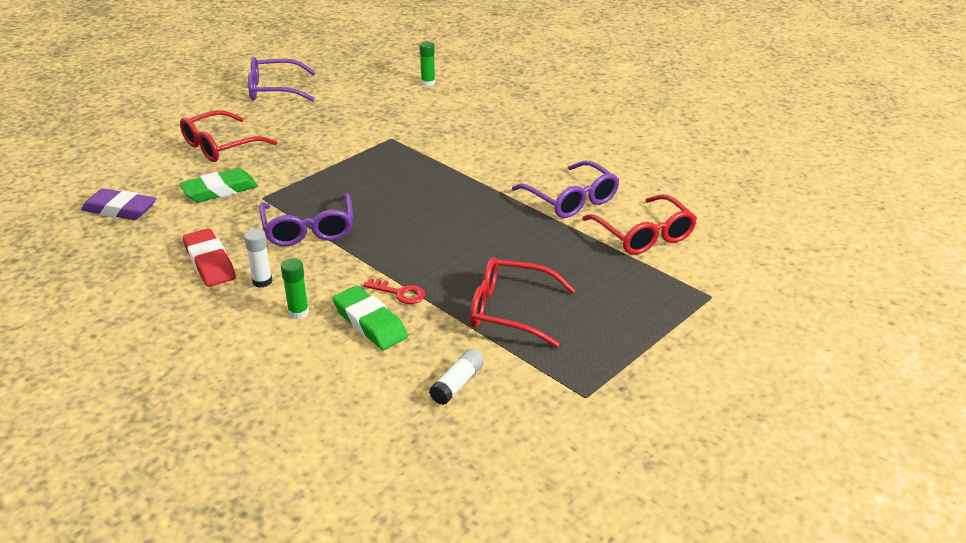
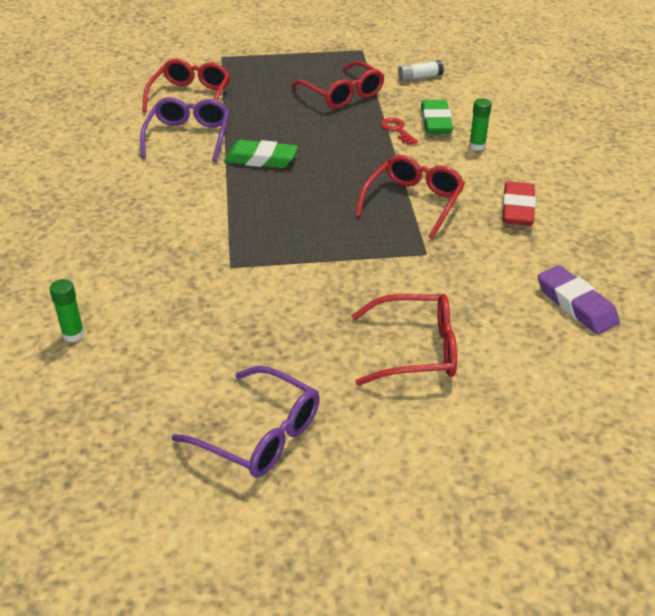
camera: 140 degrees left, 5 degrees up
(220, 190) = (460, 281): green eraser -> green eraser (261, 159)
(262, 281) = (486, 176): white glue stick -> none
(309, 230) = (414, 202): purple glasses -> red glasses

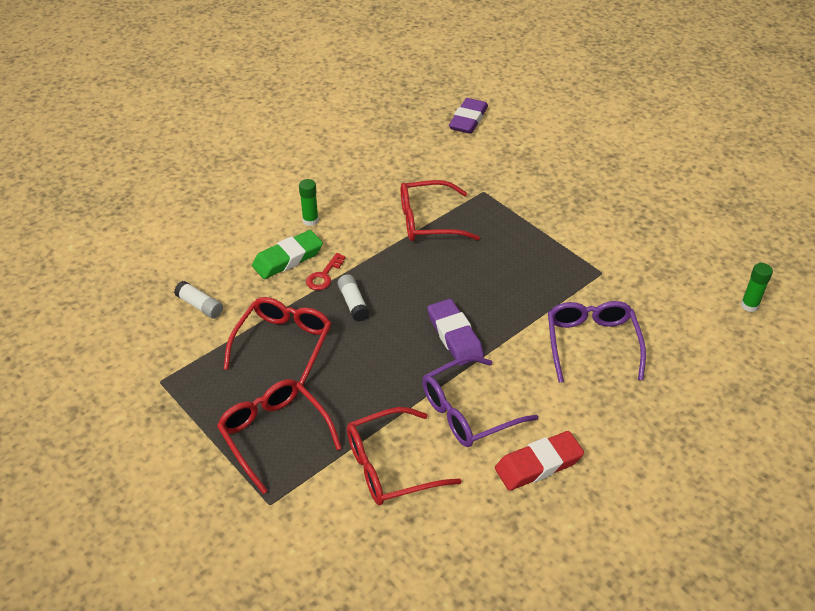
camera: 125 degrees left, 5 degrees up
(261, 159) = (454, 336): green eraser -> purple eraser
(261, 435) = (705, 185): purple glasses -> purple glasses (591, 343)
(350, 131) = (353, 303): none -> white glue stick
(417, 350) = (577, 160): red glasses -> red glasses (274, 434)
(518, 209) = (386, 171): red eraser -> red eraser (538, 464)

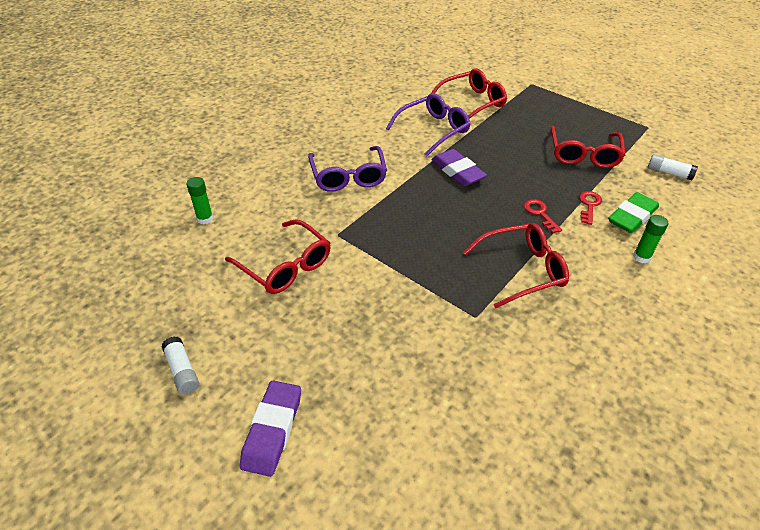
camera: 170 degrees right, 0 degrees up
(274, 434) = (551, 110): red glasses -> red glasses (286, 266)
(353, 303) = (550, 186): white glue stick -> white glue stick (182, 371)
(383, 272) = (540, 214): none -> red key
(468, 120) = (538, 452): purple eraser -> purple eraser (272, 430)
(538, 464) = (382, 110): red eraser -> none

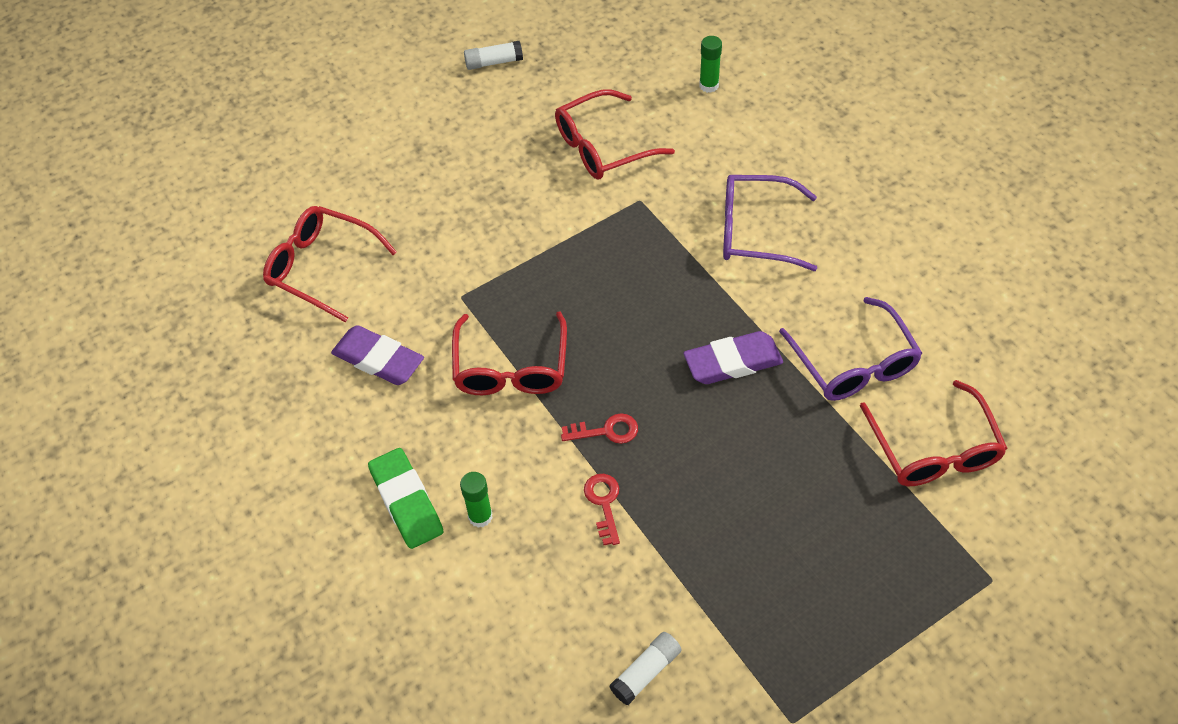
camera: 110 degrees right, 10 degrees up
(272, 430) = (404, 115): purple eraser -> purple eraser (378, 359)
(583, 155) = (731, 559): red glasses -> red glasses (320, 267)
(589, 205) = (603, 503): red key -> red key turned 135 degrees counterclockwise
(632, 217) = (560, 550): green eraser -> green eraser (406, 502)

